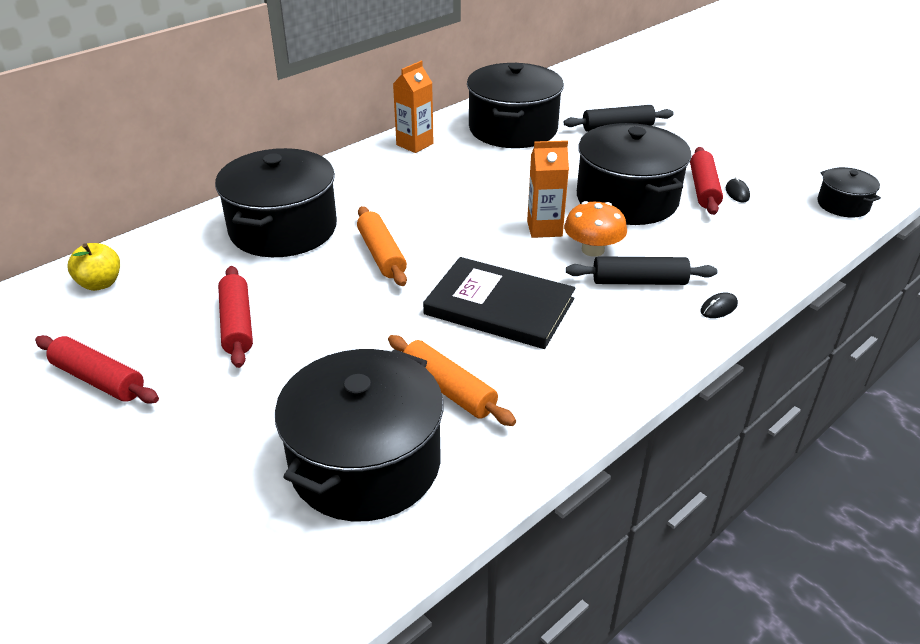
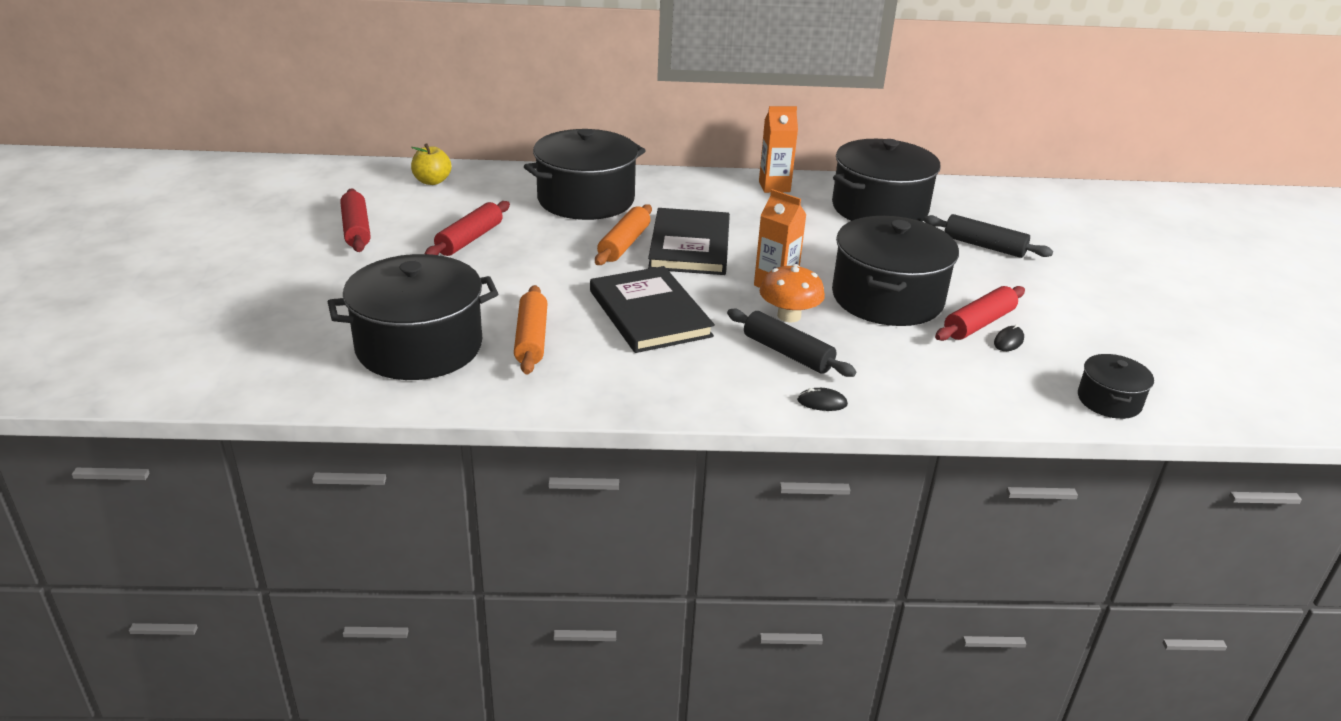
camera: 40 degrees right, 5 degrees down
(434, 228) = (689, 246): none -> black book

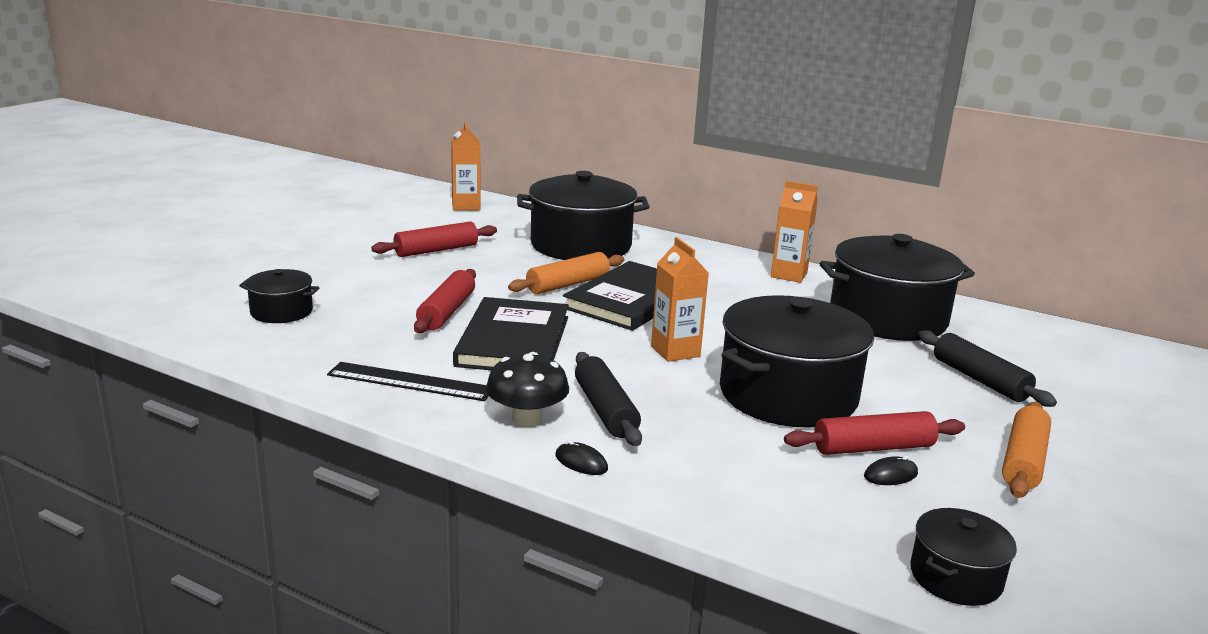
camera: 30 degrees right, 10 degrees down
(356, 229) = (357, 224): red rolling pin -> red rolling pin (447, 312)
(419, 347) = (281, 312): black pot -> black pot, size x0.49
(432, 181) = (466, 206): yellow apple -> orange carton
(531, 339) = (379, 331): orange rolling pin -> orange rolling pin (1023, 461)
(619, 378) = (410, 381): none -> black ruler
(743, 380) = (527, 418): none -> black mushroom
(789, 316) = (652, 380): orange mushroom -> none

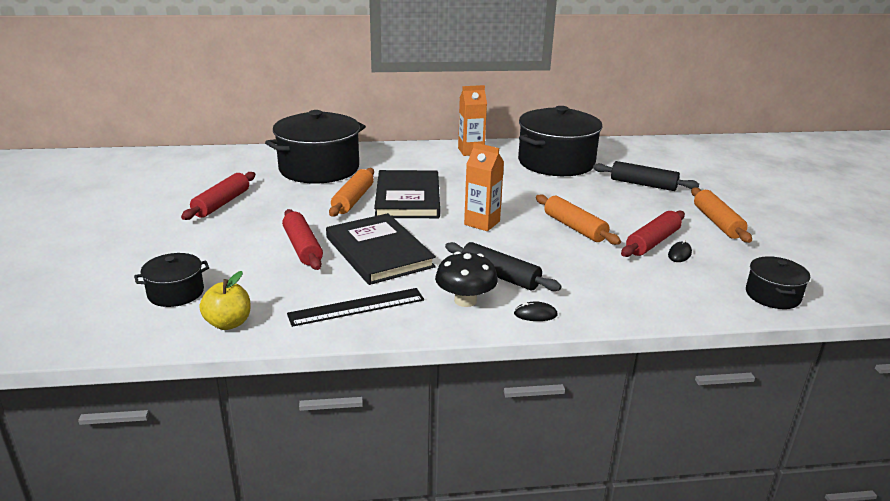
camera: 35 degrees left, 5 degrees up
(282, 352) = (228, 323): none -> yellow apple
(466, 206) = (190, 162): orange carton -> none
(787, 394) = (574, 227): black pot -> orange rolling pin

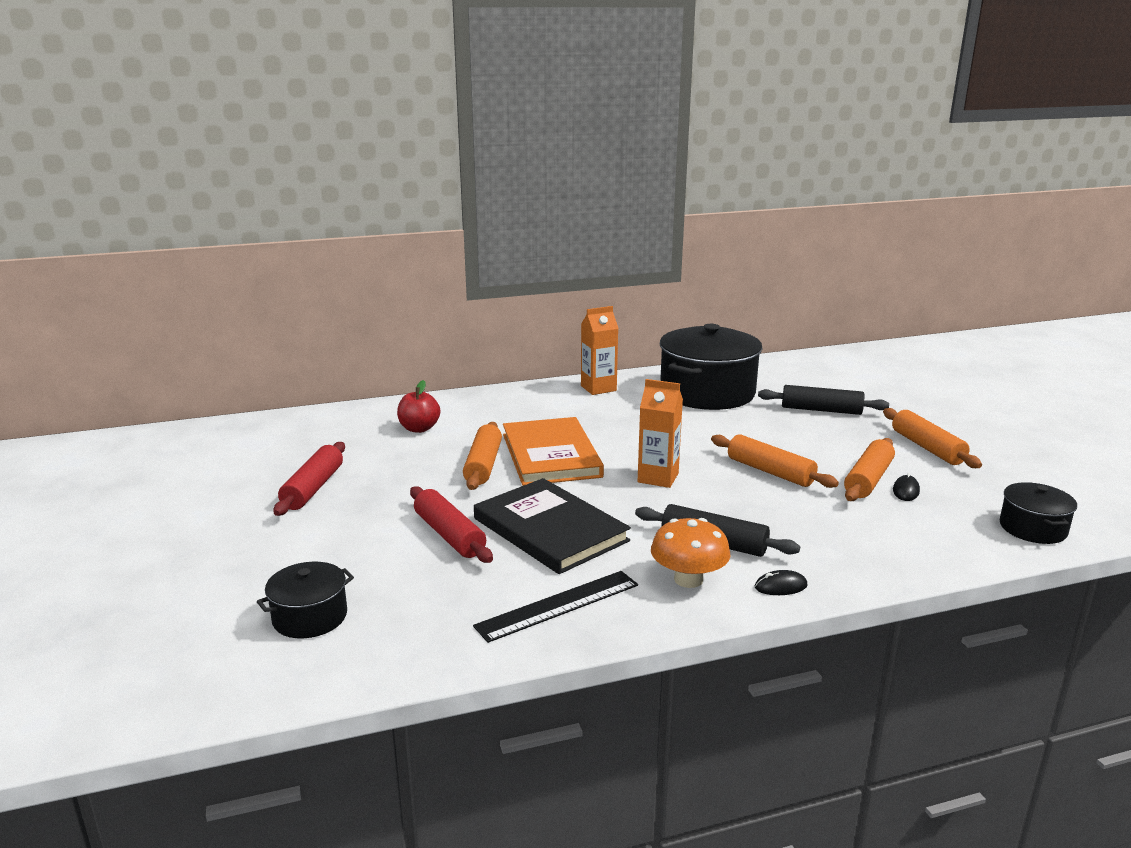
camera: 10 degrees left, 5 degrees down
(228, 323) = (402, 649): yellow apple -> none
(319, 168) = (419, 428): black pot -> red apple
(407, 198) = (550, 455): black book -> orange book
(465, 300) = (688, 579): black mushroom -> orange mushroom
(652, 242) = (868, 479): red rolling pin -> orange rolling pin

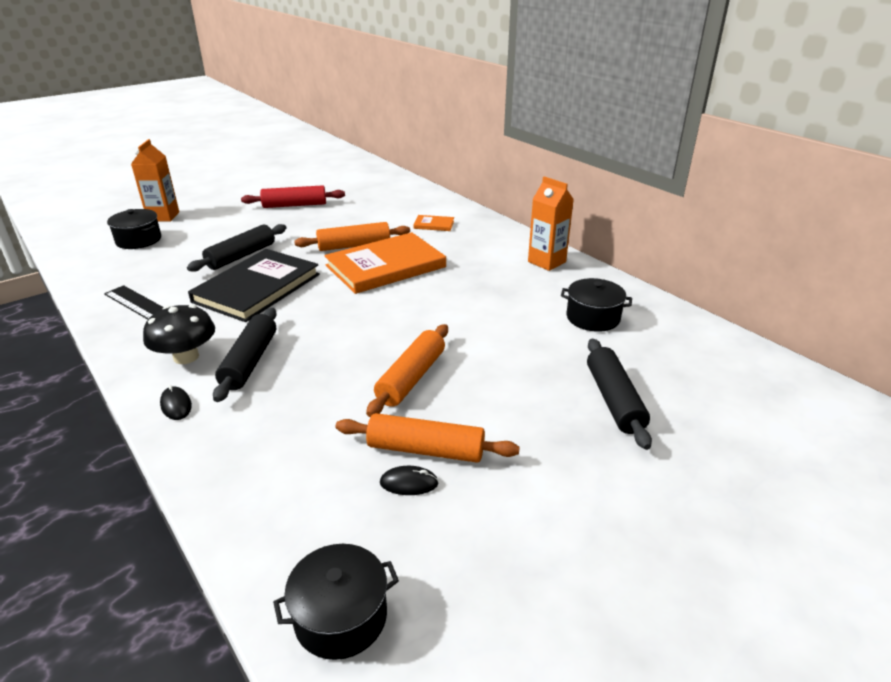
camera: 70 degrees right, 10 degrees up
(419, 428) = (404, 213): red apple -> none
(449, 535) = (241, 256): red rolling pin -> black rolling pin
(468, 419) = (434, 225): none -> orange book
(658, 478) = (366, 318): orange carton -> orange carton (163, 216)
(688, 579) = (186, 357): orange mushroom -> black mushroom
(707, 392) = (593, 318): black pot -> black pot, size x0.49
(927, 448) = (558, 502): orange rolling pin -> none

